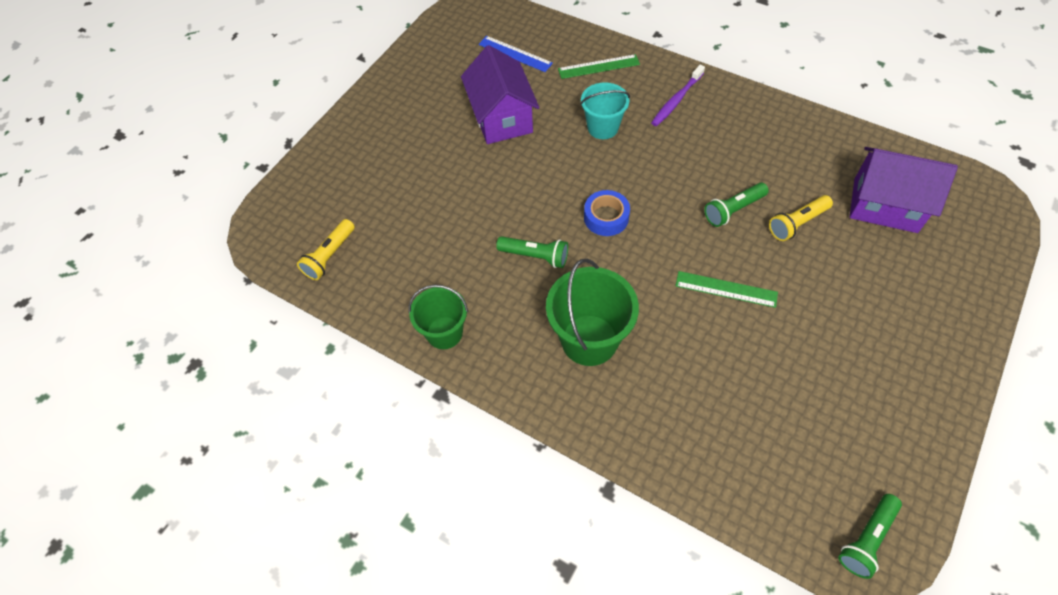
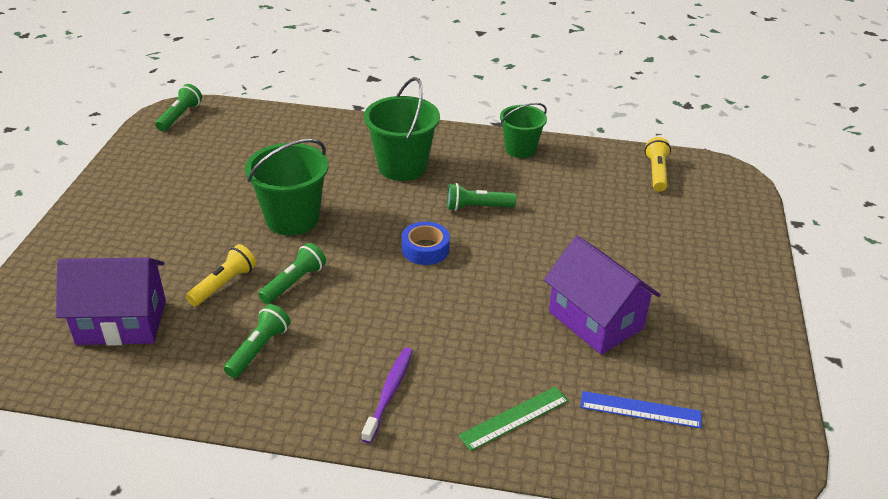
camera: 155 degrees right, 20 degrees down
(603, 127) = (469, 336): turquoise bucket -> none
(726, 289) = (292, 219): green ruler -> green bucket
(768, 154) = (259, 349): none -> green flashlight

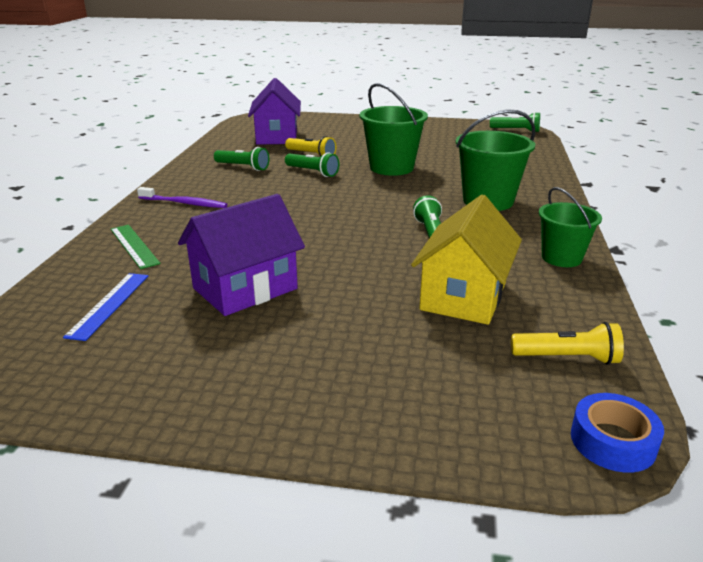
camera: 90 degrees right, 10 degrees down
(425, 249) = (358, 212): blue tape -> blue tape (612, 441)
(588, 202) = (464, 296): none -> yellow house

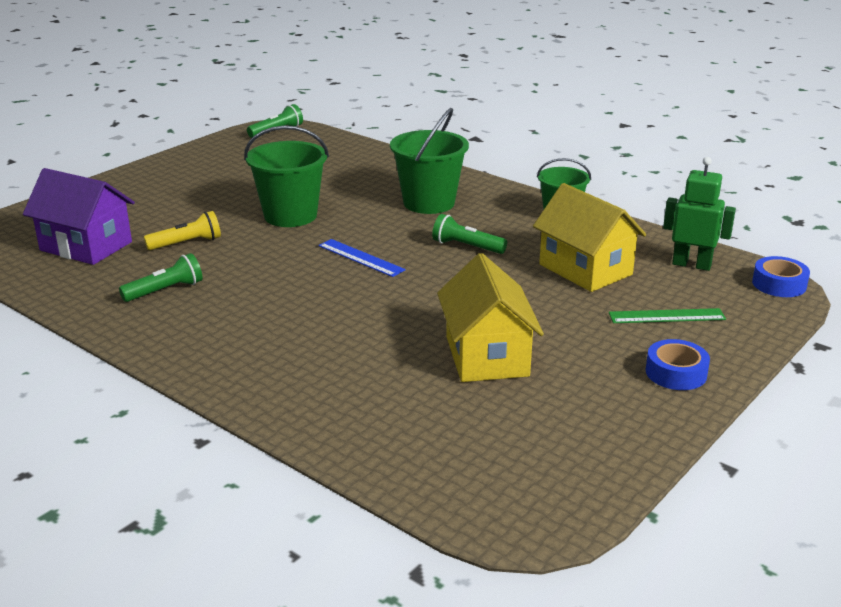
camera: 60 degrees left, 0 degrees up
(109, 305) = (452, 434): blue ruler -> blue ruler (360, 258)
(134, 246) = (323, 400): green ruler -> green ruler (667, 316)
(184, 203) = (235, 349): purple toothbrush -> none
(245, 288) = (487, 356): purple house -> yellow house
(295, 400) = (676, 373): none -> blue tape
(312, 172) = (243, 256): green flashlight -> none
(567, 358) = (691, 264): yellow flashlight -> green robot

